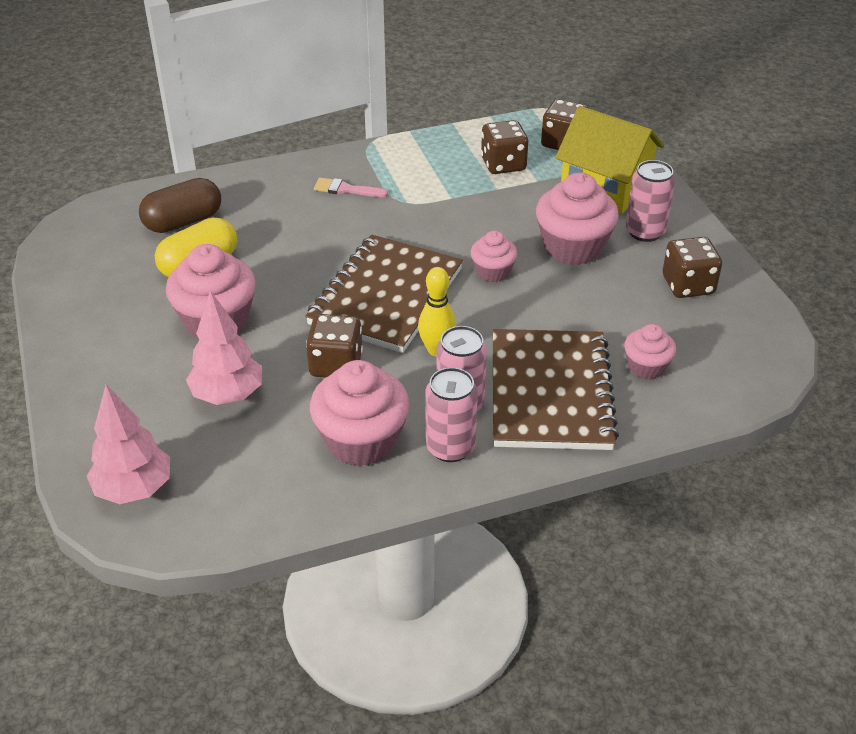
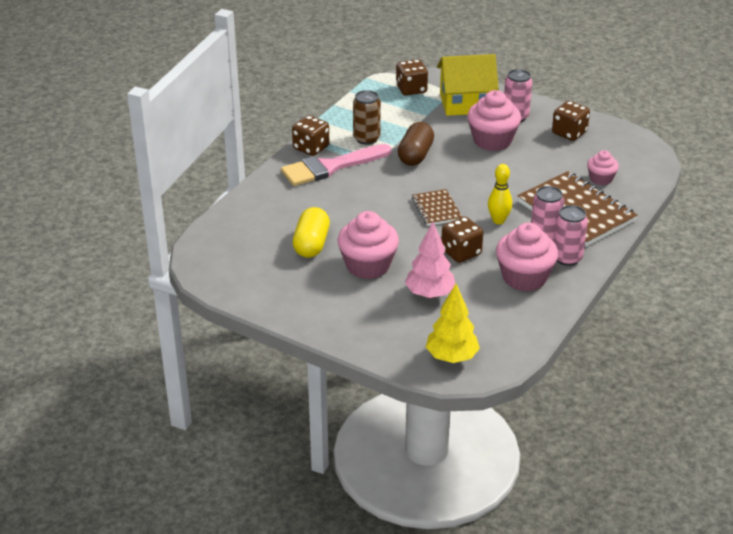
camera: 40 degrees left, 5 degrees down
(134, 489) = (451, 357): pink tree -> yellow tree
(183, 222) = (264, 228): brown capsule -> brown capsule (415, 155)
(345, 189) = (330, 167): pink brush -> pink brush, size x2.16
(386, 296) = (436, 209): brown notebook -> brown notebook, size x0.52
(430, 176) = (366, 138): none -> brown can
(492, 272) = (471, 171): pink cupcake -> none
(503, 164) = (396, 115): brown dice -> brown dice (311, 148)

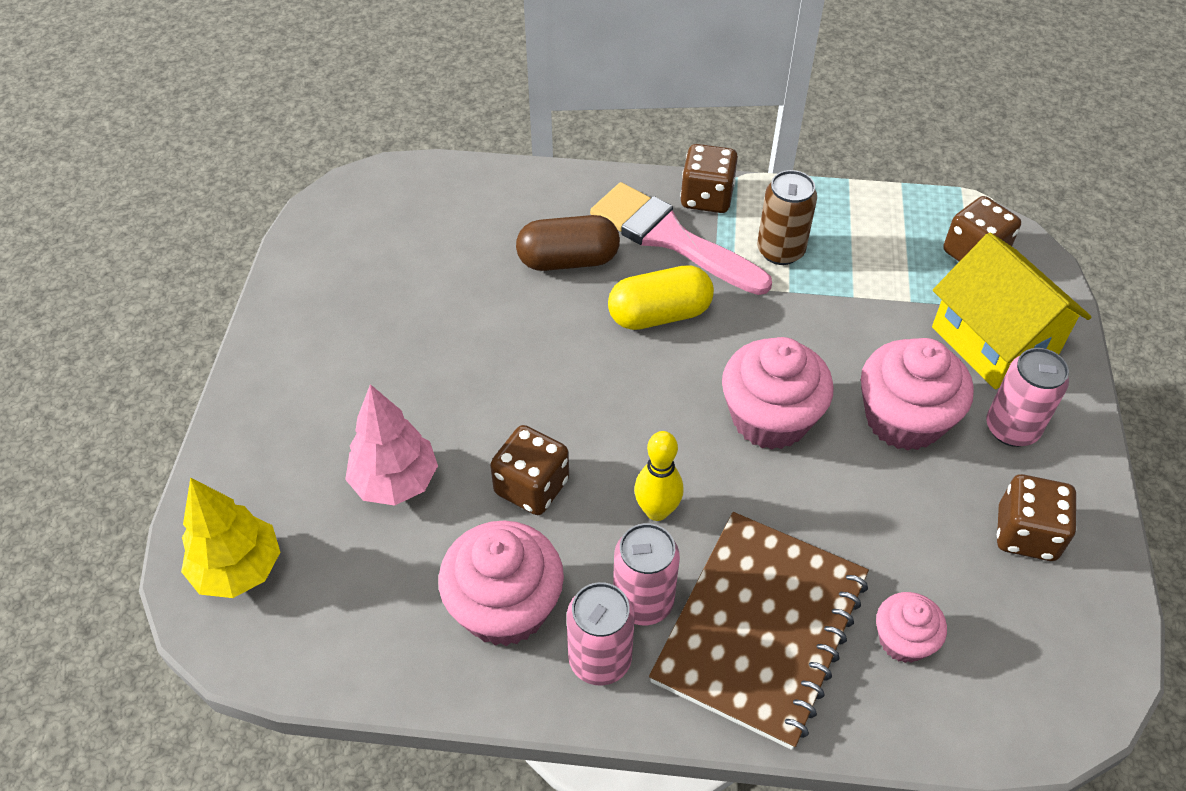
camera: 65 degrees right, 15 degrees up
(311, 244) = (455, 290): yellow capsule -> yellow capsule (659, 314)
(368, 265) = (434, 375): pink cupcake -> pink cupcake (770, 418)
(415, 155) = (778, 328): brown capsule -> brown capsule (568, 260)
(436, 209) = (637, 410): brown notebook -> none

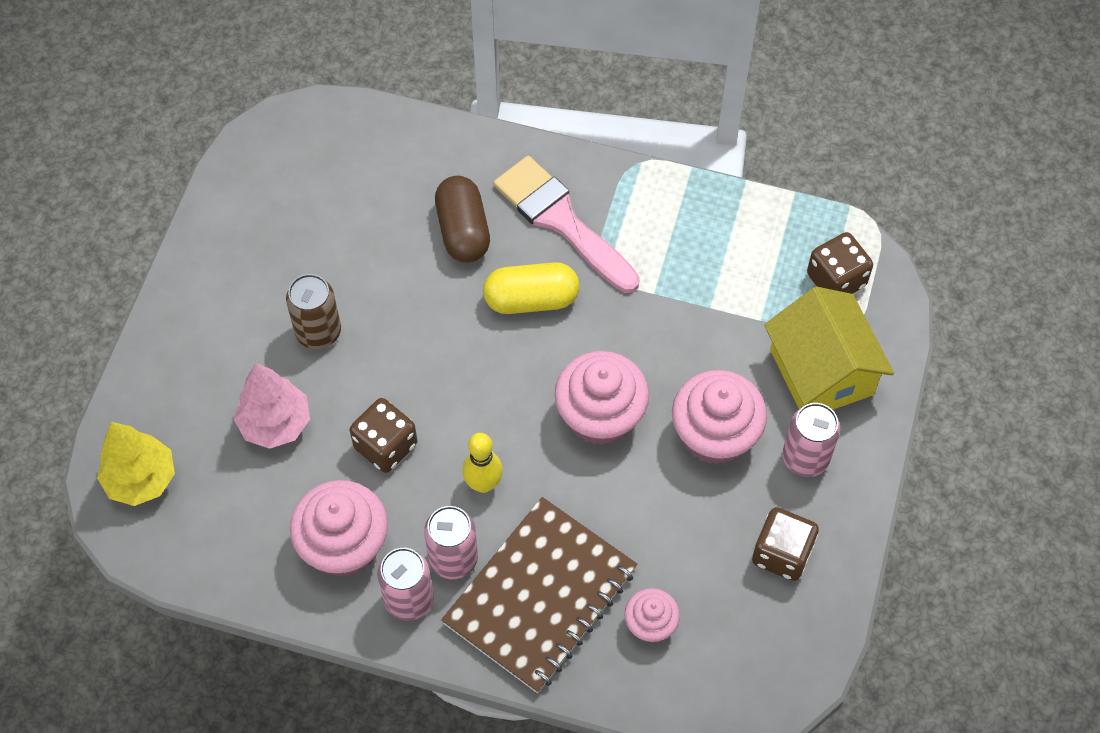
camera: 10 degrees right, 10 degrees up
(568, 260) = (463, 231): brown capsule -> brown capsule turned 75 degrees clockwise
(706, 197) = (606, 181): brown dice -> none
(780, 251) = (658, 250): brown can -> brown can (318, 332)

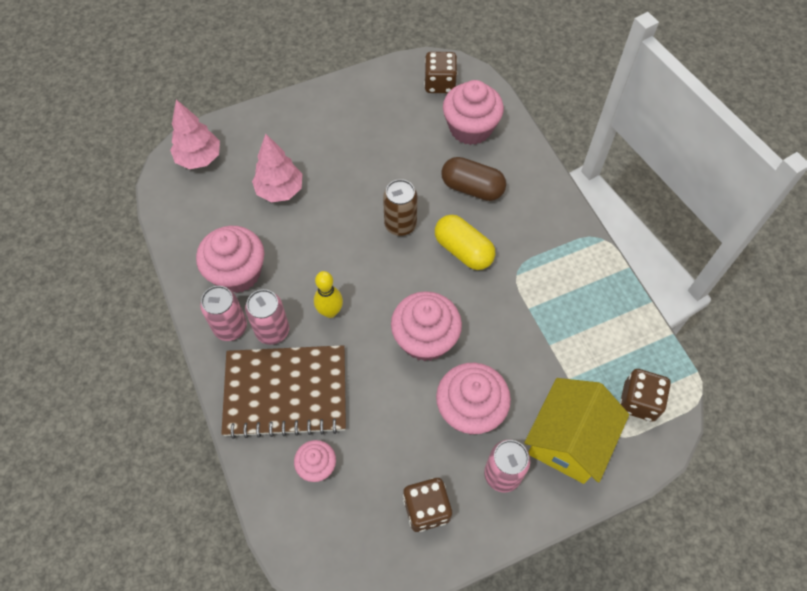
camera: 50 degrees right, 0 degrees up
(141, 479) = (199, 158): yellow tree -> pink tree
(318, 332) = (349, 170): brown can -> brown can (400, 224)
(385, 171) = (470, 128): none -> pink cupcake
(385, 446) = (311, 248): brown dice -> brown dice (439, 83)
(463, 231) = (472, 188): brown capsule -> brown capsule turned 75 degrees clockwise
(561, 220) = (526, 228): pink brush -> none

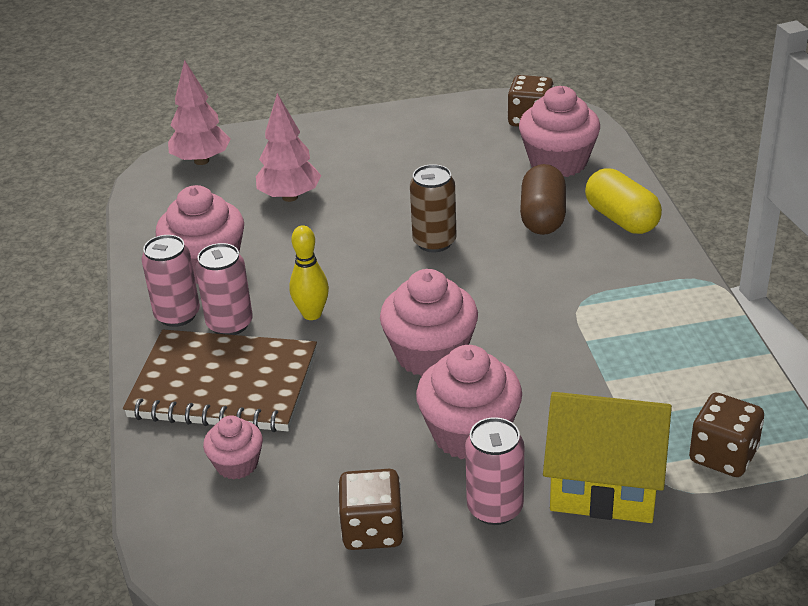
camera: 15 degrees right, 25 degrees down
(463, 250) = (512, 274): yellow capsule -> yellow capsule (621, 219)
(472, 188) = (542, 217): brown capsule -> brown capsule turned 60 degrees clockwise
(569, 440) = (605, 484): yellow house -> yellow house turned 60 degrees clockwise

